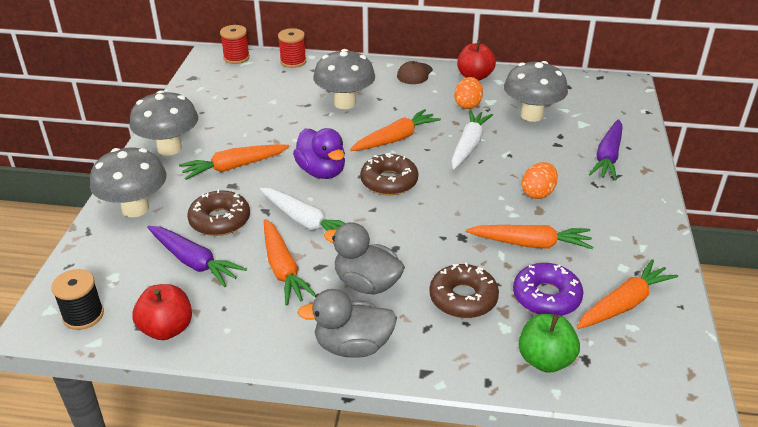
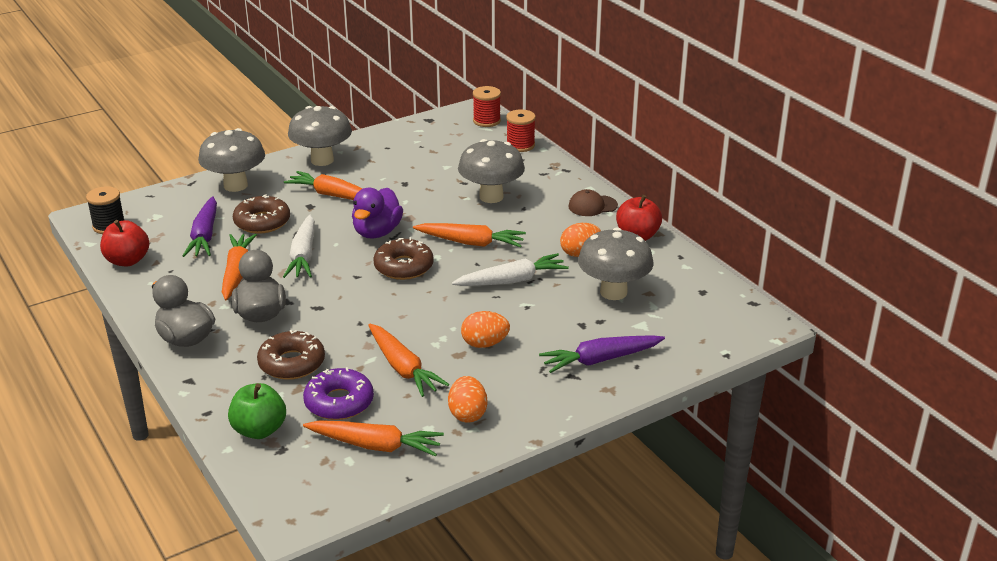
camera: 50 degrees right, 5 degrees down
(283, 269) = (237, 272): orange carrot -> orange carrot turned 150 degrees clockwise
(621, 241) = (467, 414): none -> orange egg

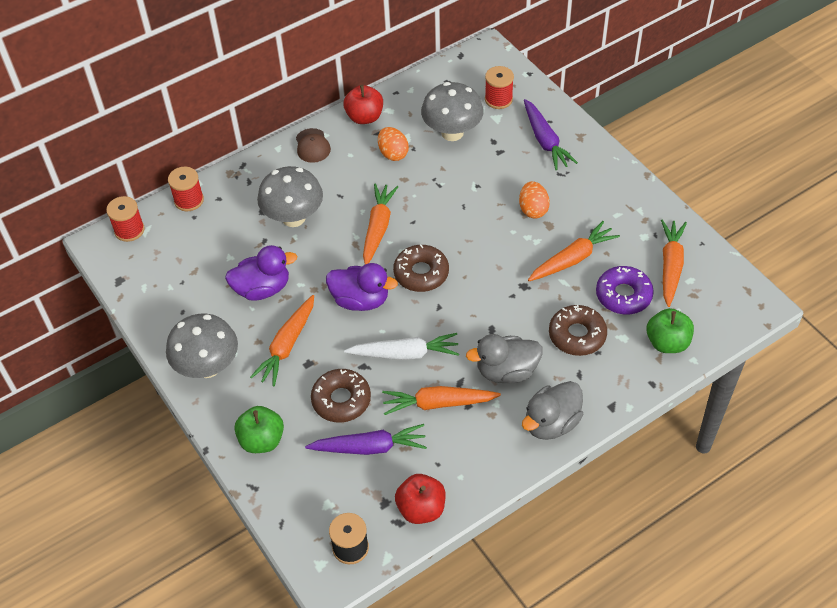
camera: 90 degrees left, 20 degrees up
(235, 185) = (262, 440): grey mushroom -> green apple
(404, 182) = (262, 289): none -> purple duck
(467, 414) = (623, 214): orange egg -> none
(511, 281) = (439, 197): white carrot -> none
(674, 328) = (498, 99): none -> red spool

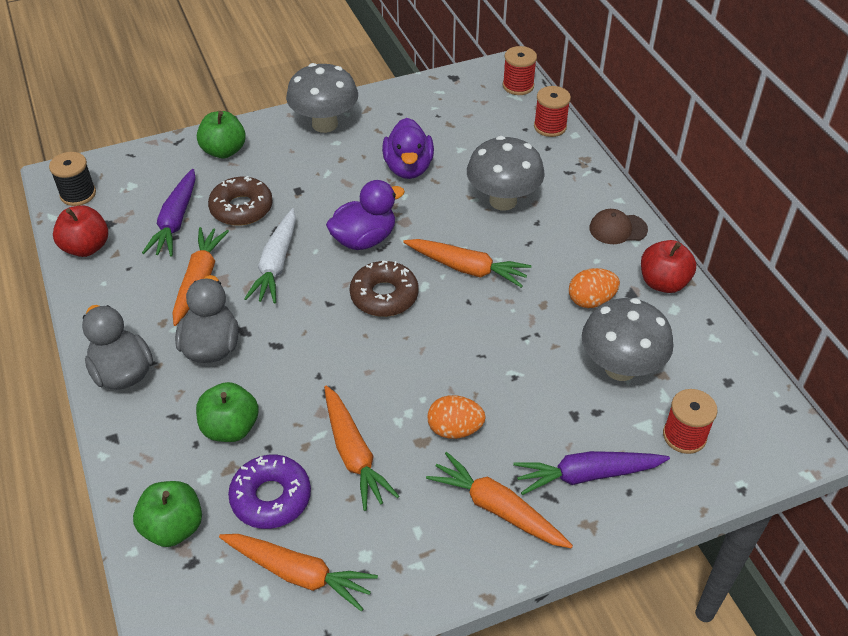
camera: 100 degrees right, 5 degrees down
(287, 345) = (327, 178): orange carrot -> orange carrot (498, 509)
(360, 300) = (364, 239): purple duck -> purple duck turned 150 degrees counterclockwise
(577, 335) = (230, 428): brown donut -> green apple

